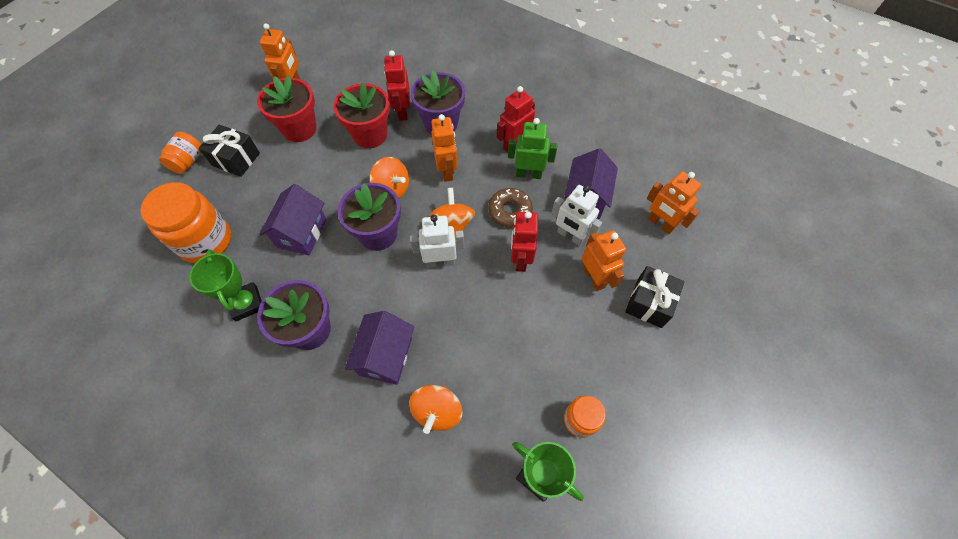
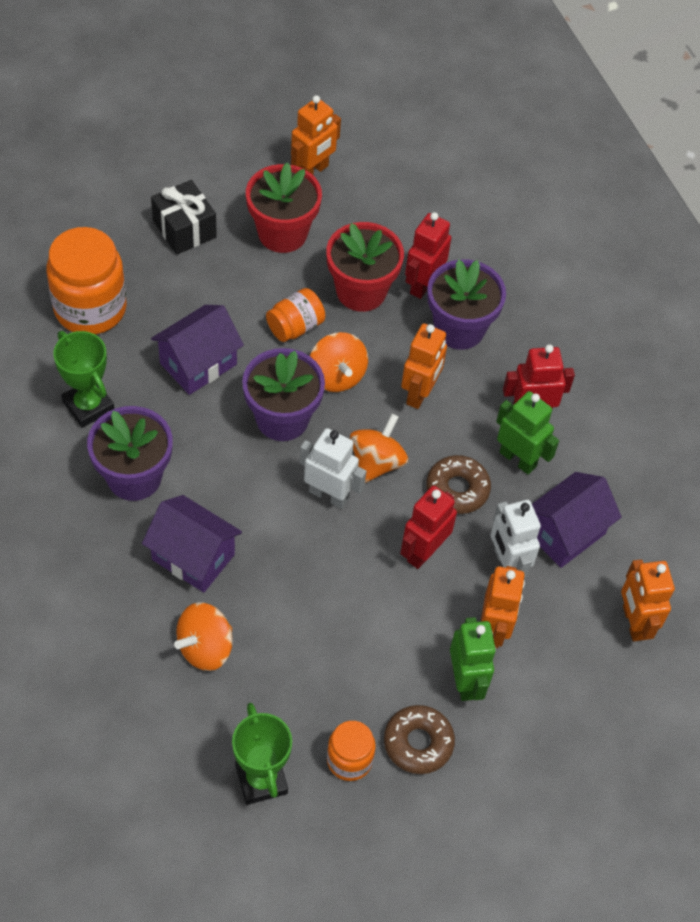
camera: 30 degrees right, 5 degrees down
(188, 161) = (130, 200): orange jar -> orange jar (295, 327)
(246, 303) = (88, 406): green trophy -> green trophy turned 45 degrees counterclockwise
(386, 356) = (193, 557): purple house -> purple house turned 75 degrees clockwise
(604, 320) = (465, 681): none -> green robot
(610, 378) = (418, 743): none -> brown donut
(649, 303) = (535, 699): black gift -> none

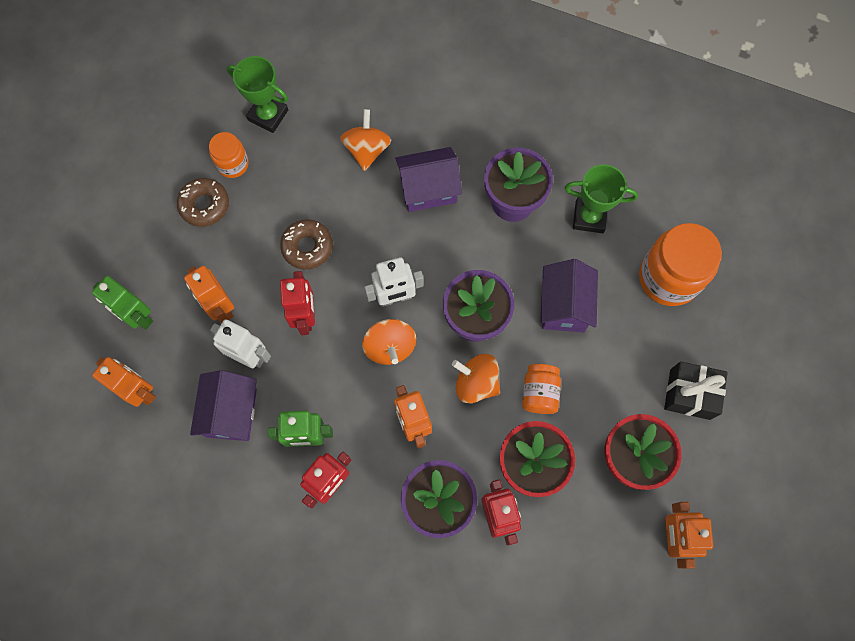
camera: 140 degrees right, 15 degrees up
(457, 489) = (324, 377): brown donut -> brown donut (307, 247)
(465, 681) = (209, 262): green robot -> green robot (137, 316)

